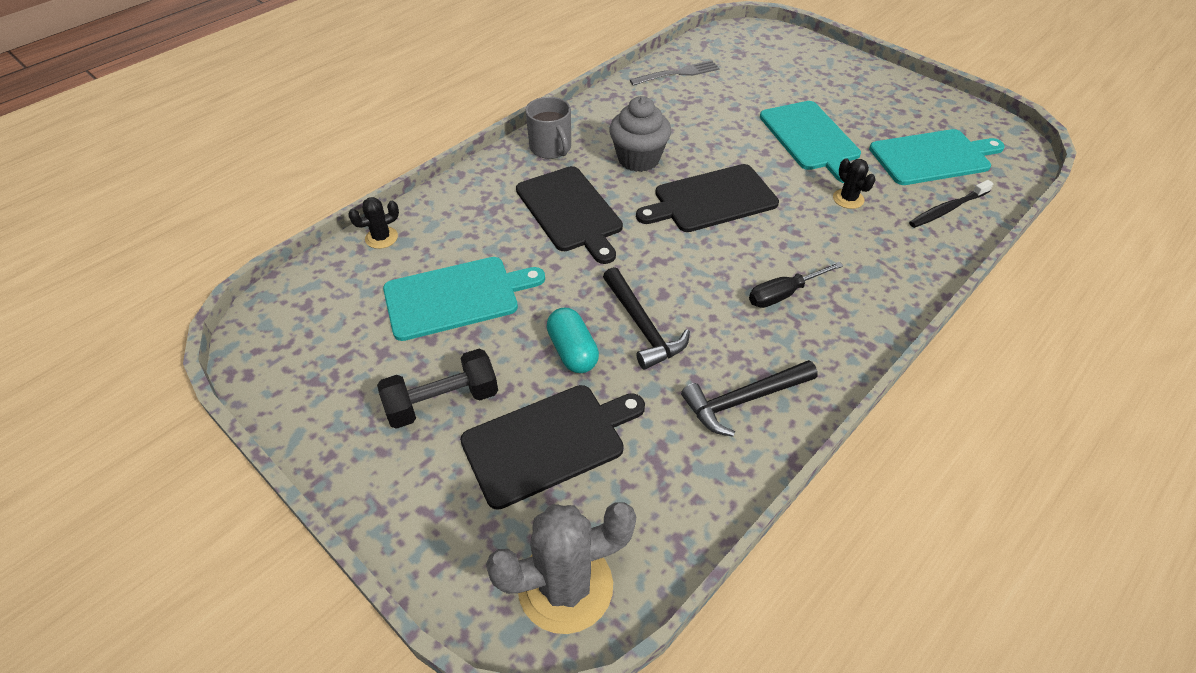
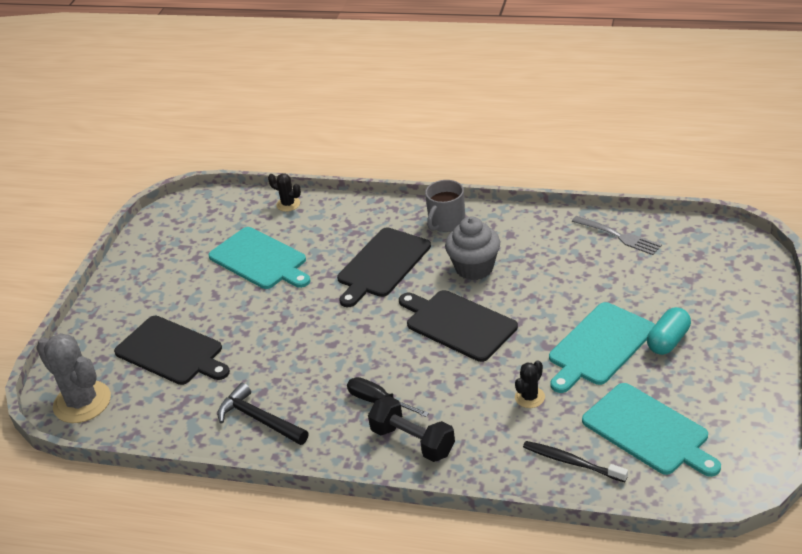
camera: 65 degrees right, 10 degrees down
(442, 402) = (174, 298): black dumbbell -> black dumbbell (413, 441)
(572, 351) = (249, 328): turquoise capsule -> turquoise capsule (668, 341)
(642, 326) = (293, 348): black hammer -> none

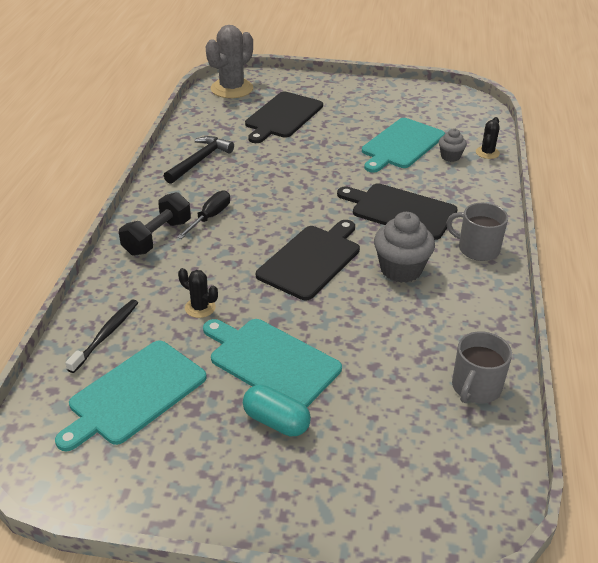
camera: 80 degrees right, 0 degrees up
(290, 228) = (450, 157): none -> grey cupcake
(618, 236) = (475, 387): grey fork -> grey mug

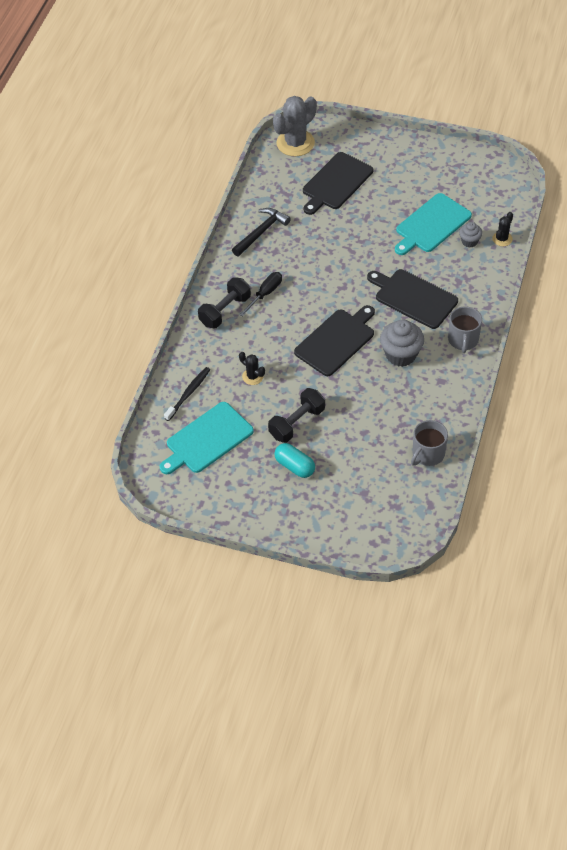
camera: 10 degrees right, 15 degrees up
(271, 361) = (297, 423): turquoise cutting board -> black dumbbell
(477, 249) = (463, 340): grey mug -> grey mug turned 120 degrees counterclockwise

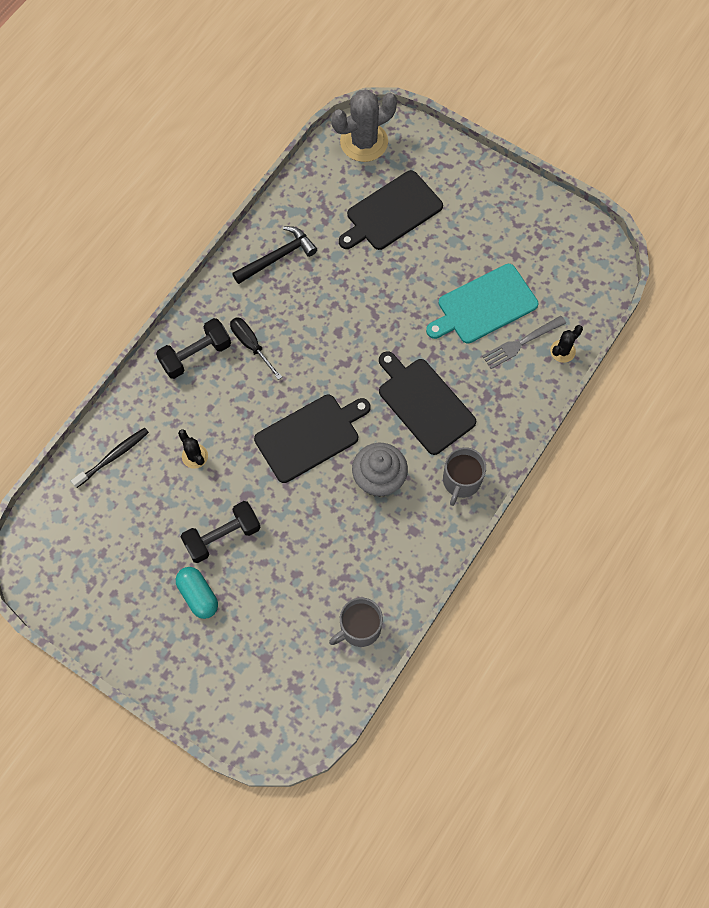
camera: 15 degrees right, 15 degrees up
(207, 439) = (111, 526): turquoise cutting board -> none
(265, 294) = (251, 345): black screwdriver -> black screwdriver turned 90 degrees counterclockwise
(469, 241) = (521, 343): grey cupcake -> grey fork

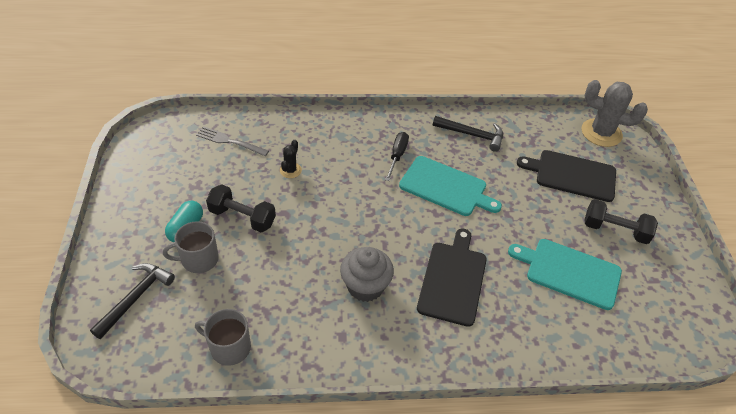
camera: 50 degrees right, 20 degrees down
(113, 457) = (255, 131): black toothbrush -> none
(196, 355) = (363, 132): black dumbbell -> black dumbbell (615, 230)
(249, 681) = (135, 298): none -> black hammer
(310, 436) = (361, 224): black cutting board -> none
(323, 331) = (446, 187): none -> turquoise cutting board
(461, 481) = (413, 345): grey mug -> grey mug (198, 259)
(521, 343) = (568, 317): grey fork -> grey fork (229, 141)
(562, 351) = (594, 352): black cactus -> none

